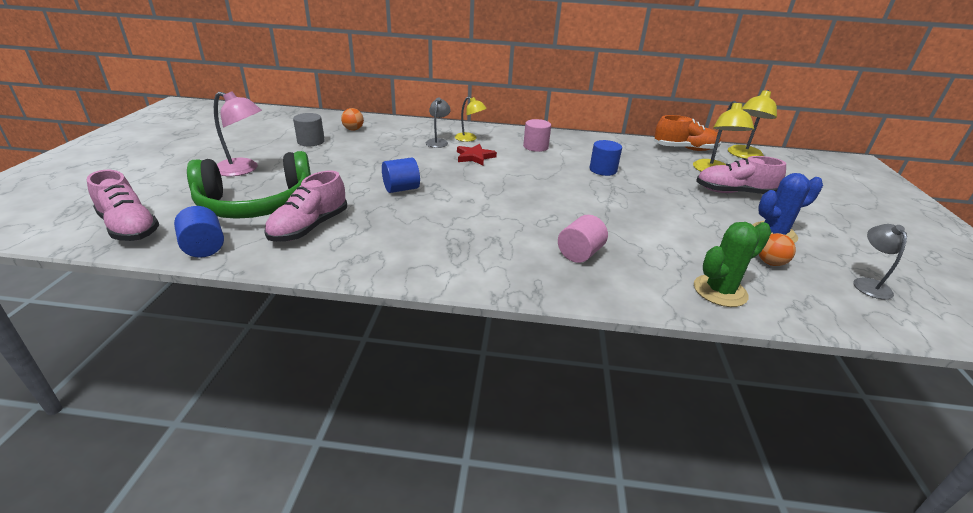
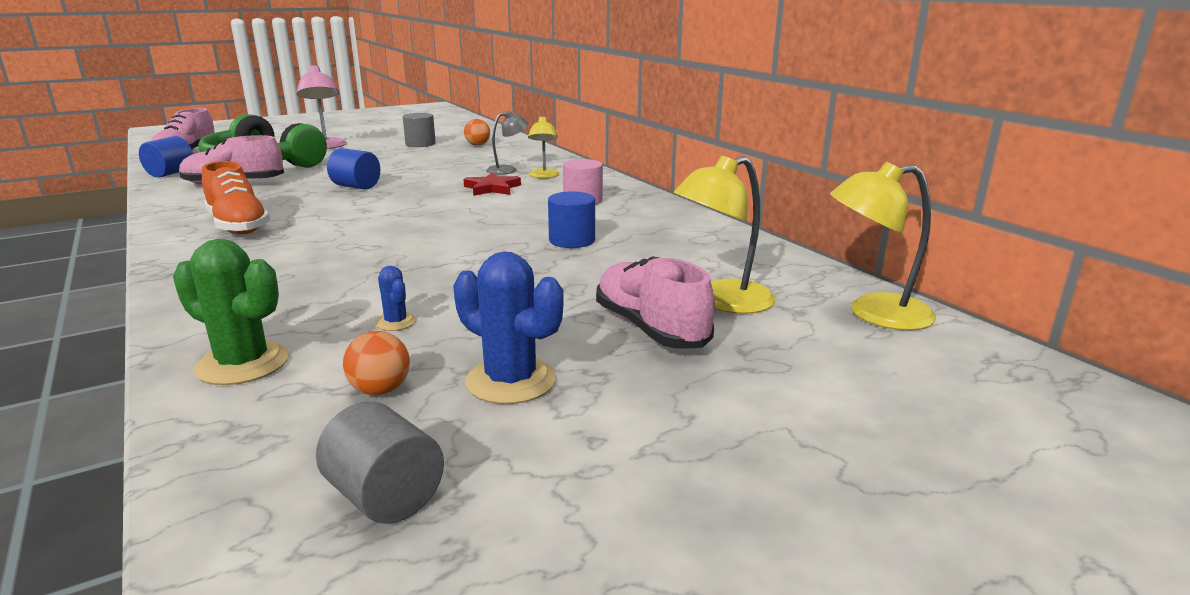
camera: 55 degrees right, 10 degrees down
(580, 253) = (281, 274): pink cylinder -> none
(685, 149) = (786, 269): orange shoe -> orange shoe (238, 226)
(688, 240) = (396, 322): none -> blue cactus
(868, 284) = (385, 497): grey lamp -> grey cylinder

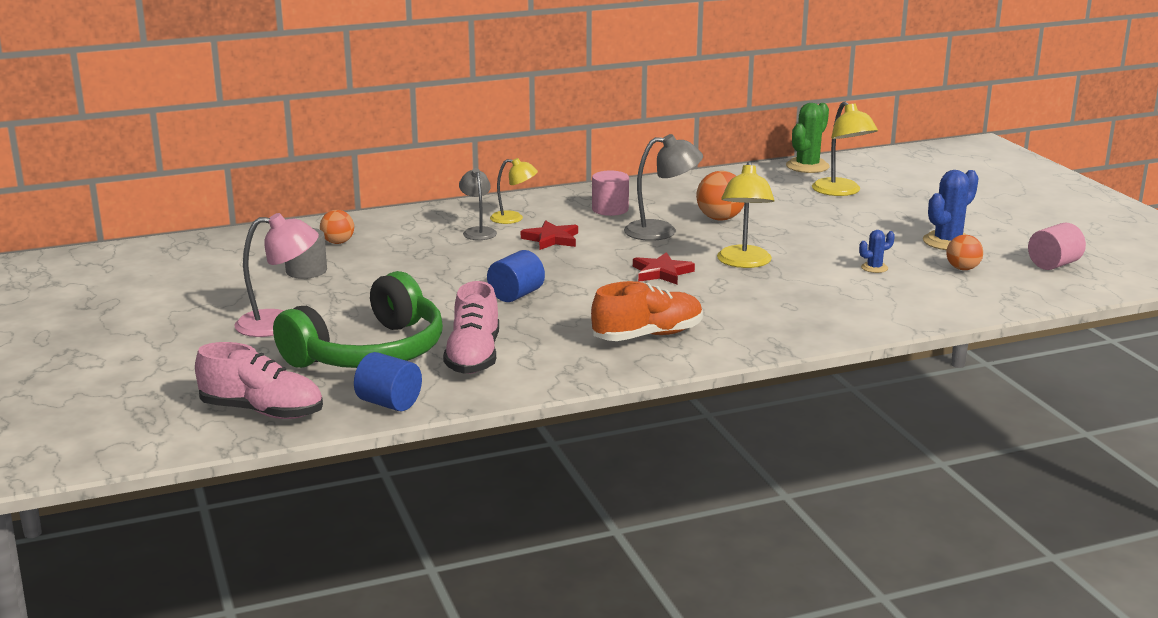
camera: 80 degrees left, 0 degrees up
(243, 364) = (937, 303): green cactus -> green cactus (807, 166)
(385, 497) = (1054, 264): grey cylinder -> pink cylinder
(399, 224) = (661, 272): none -> red star
(522, 220) = (661, 231): none -> grey lamp
(572, 240) = (720, 218): blue cylinder -> orange ball
(650, 328) = (880, 210): pink shoe -> none
(874, 314) = (858, 165): yellow lamp -> yellow lamp (744, 263)

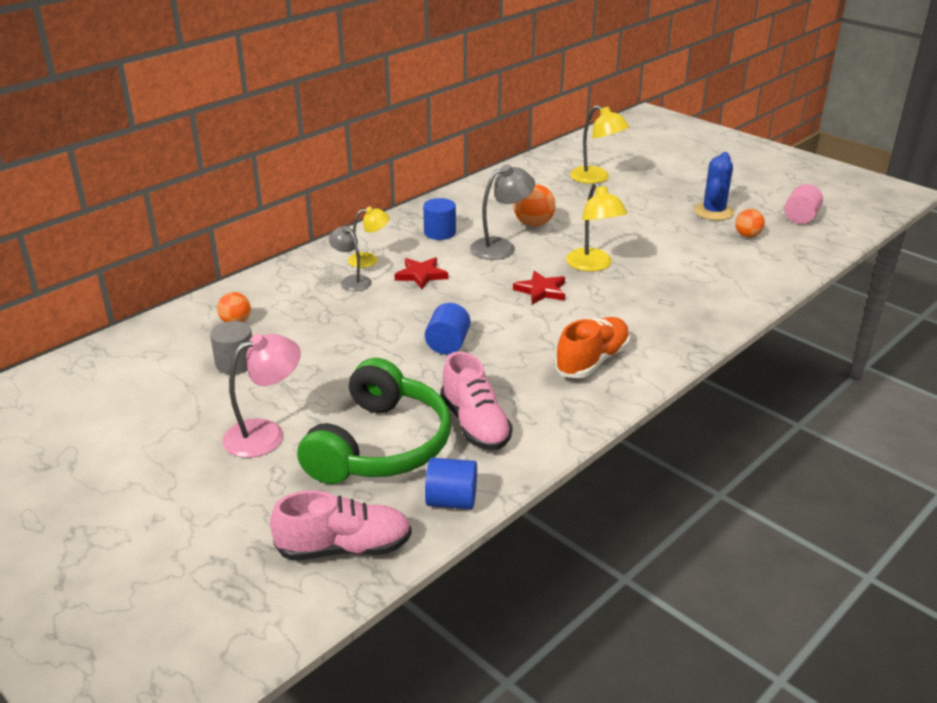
camera: 25 degrees left, 10 degrees up
(610, 209) = (440, 233): pink cylinder -> blue cylinder
(807, 166) = (549, 158): green cactus -> none
(874, 268) = (689, 249): blue cactus -> none

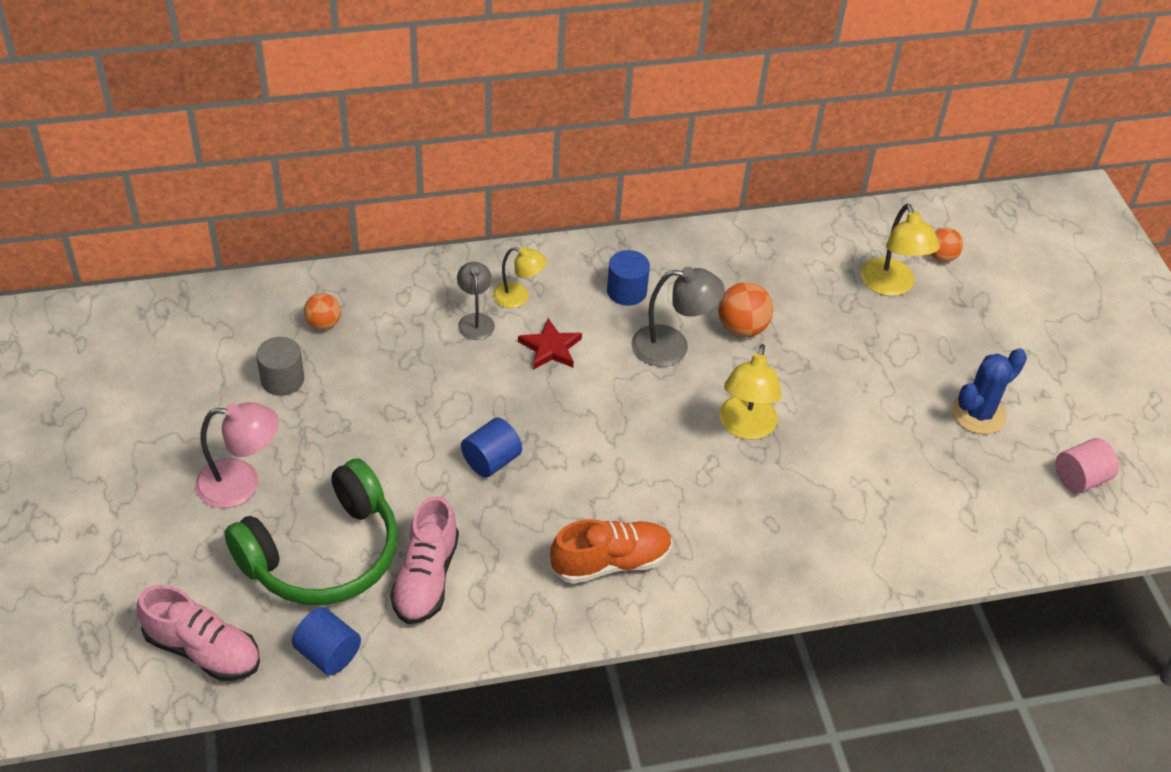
camera: 30 degrees right, 15 degrees up
(541, 291) = (653, 436): red star -> none
(747, 235) = (978, 473): orange ball -> orange ball (941, 257)

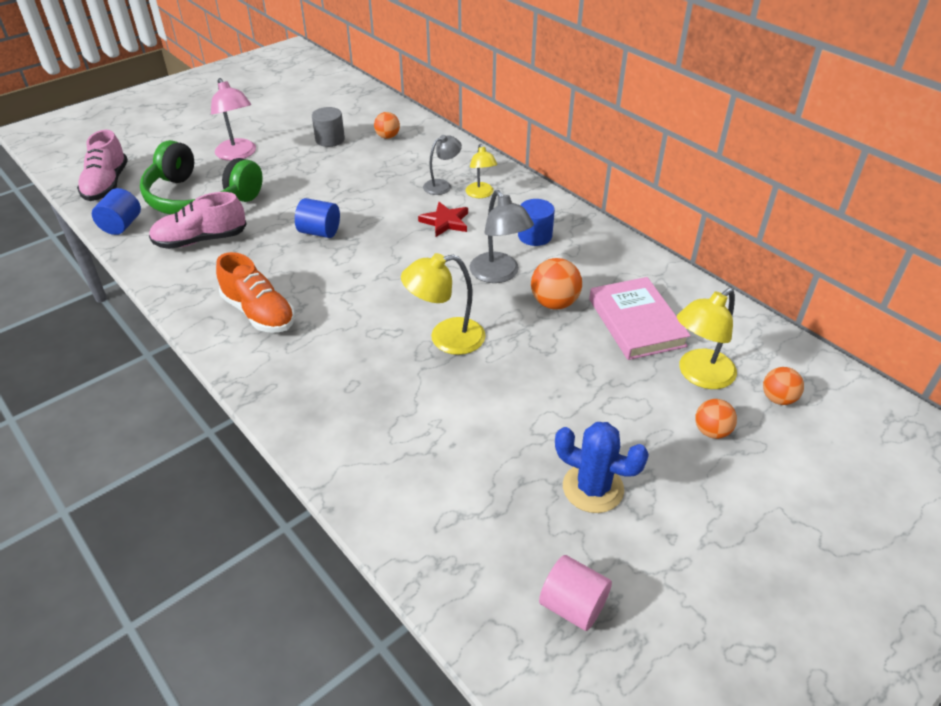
camera: 65 degrees right, 5 degrees down
(803, 288) = (636, 322): none -> pink book
(955, 314) = (711, 431): none -> orange ball

